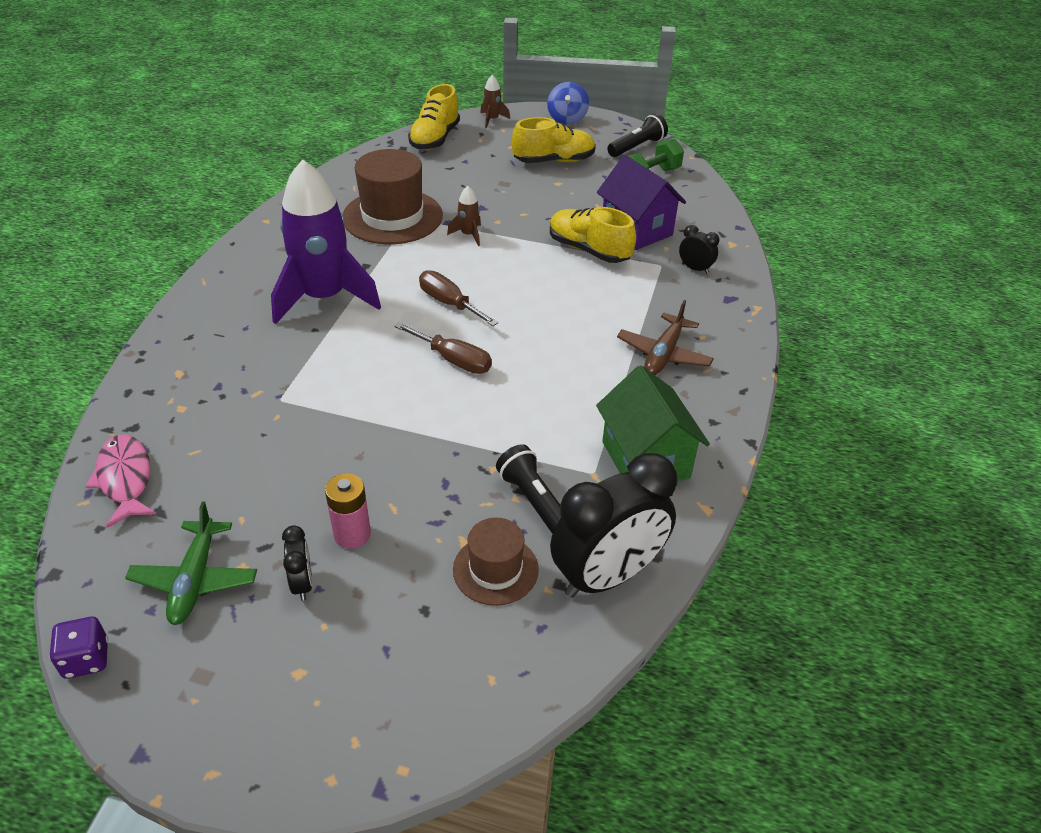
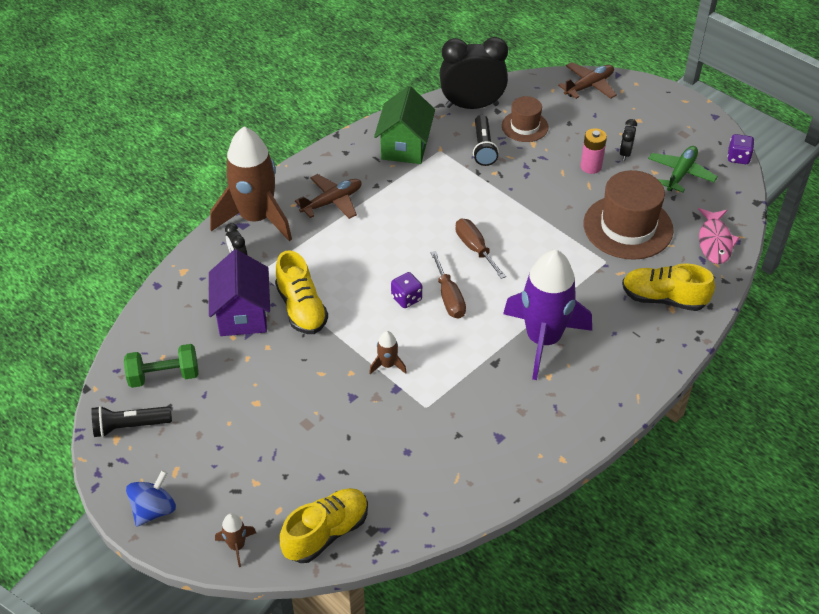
camera: 150 degrees left, 5 degrees up
(392, 217) = (441, 416): brown hat -> brown hat (628, 227)
(426, 723) = (589, 86): none -> brown plane
(493, 289) = (406, 298): none -> purple dice
(554, 161) = (232, 438): yellow shoe -> yellow shoe (663, 299)
(723, 309) = (256, 218): none -> brown rocket

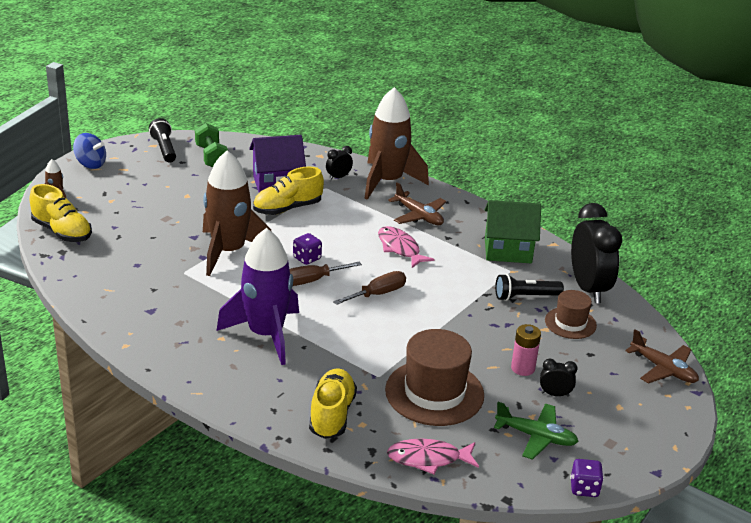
camera: 80 degrees right, 15 degrees down
(387, 365) = (228, 252): brown rocket -> brown rocket, size x2.50
(393, 223) = (400, 248): none -> pink fish

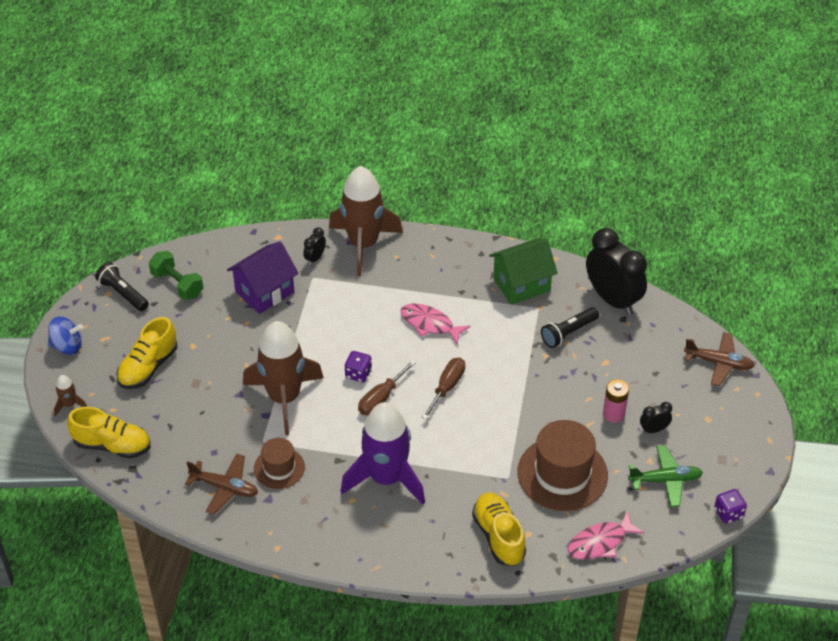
camera: 25 degrees left, 15 degrees up
(287, 208) = (297, 320): yellow shoe -> yellow shoe (148, 367)
(419, 216) = (419, 276): brown plane -> brown plane (224, 487)
(570, 323) = (621, 346): brown hat -> brown hat (279, 468)

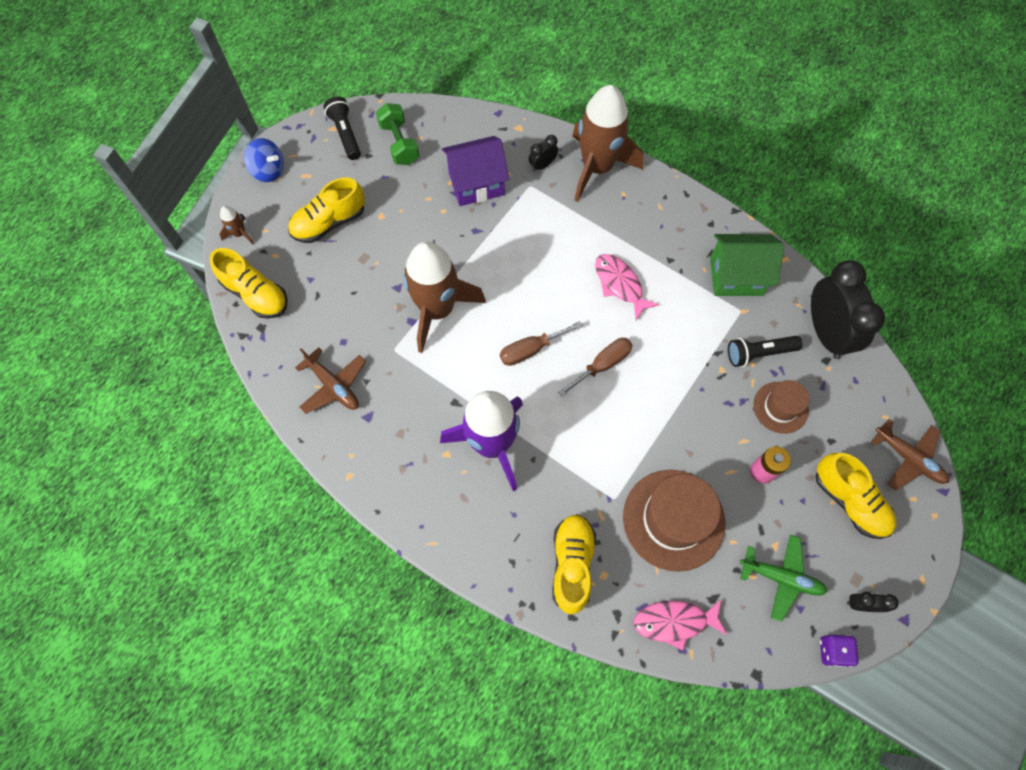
camera: 25 degrees right, 20 degrees up
(279, 468) = (394, 386): brown hat -> brown hat (780, 407)
(358, 374) = (522, 312): purple dice -> none
(653, 429) = (797, 509): black clock -> black clock (861, 604)
(690, 408) = (849, 501): none -> yellow shoe

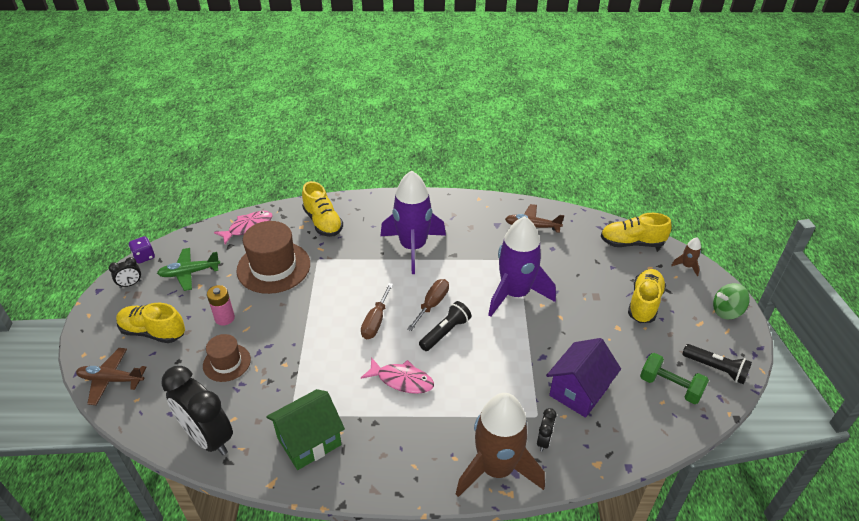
camera: 145 degrees right, 25 degrees down
(269, 170) = (726, 311): blue spinning top -> green spinning top
(437, 310) = (515, 294): brown rocket -> purple rocket
(759, 353) = (260, 390): black flashlight -> black flashlight (445, 332)

